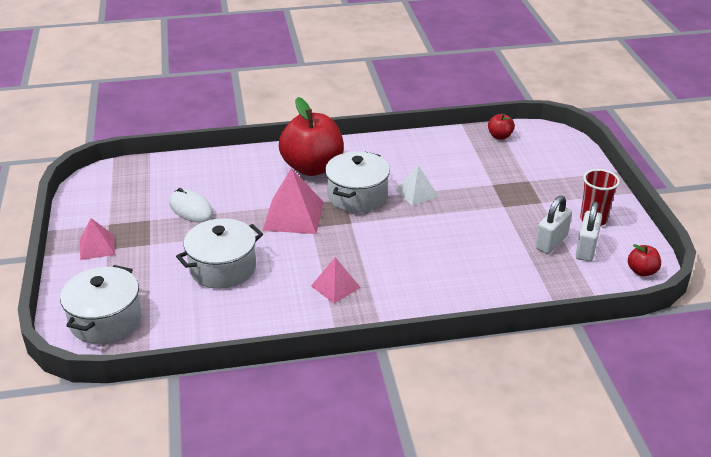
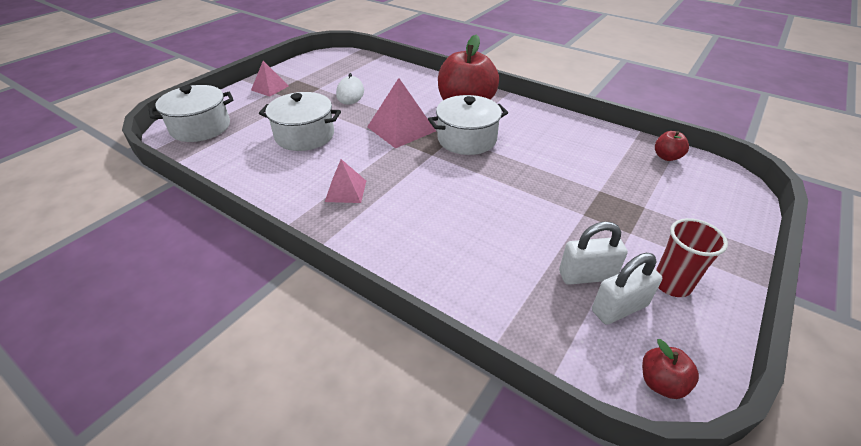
camera: 45 degrees right, 5 degrees up
(417, 193) = (517, 161): white pyramid -> none

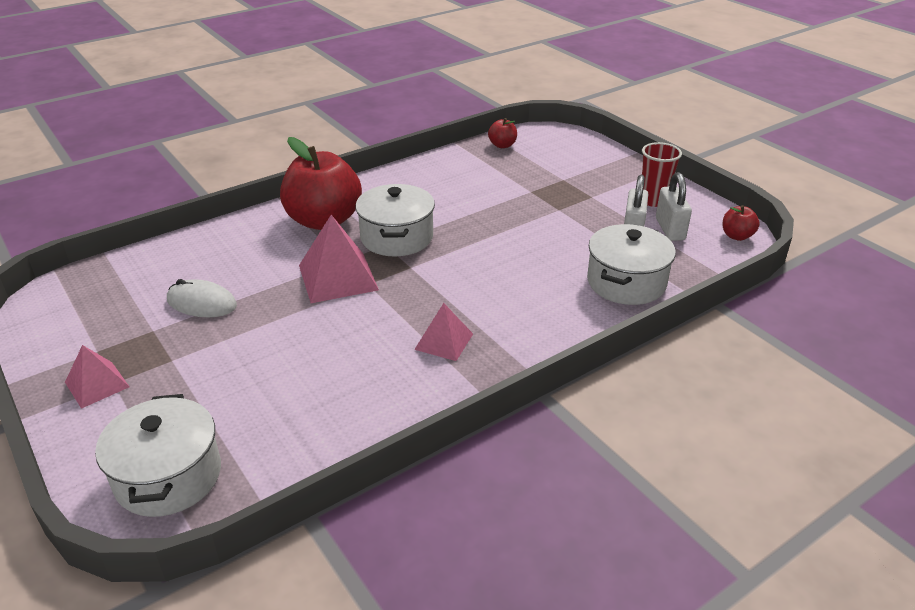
camera: 70 degrees left, 5 degrees down
(305, 135) = (290, 360): white pot -> white pot (626, 282)

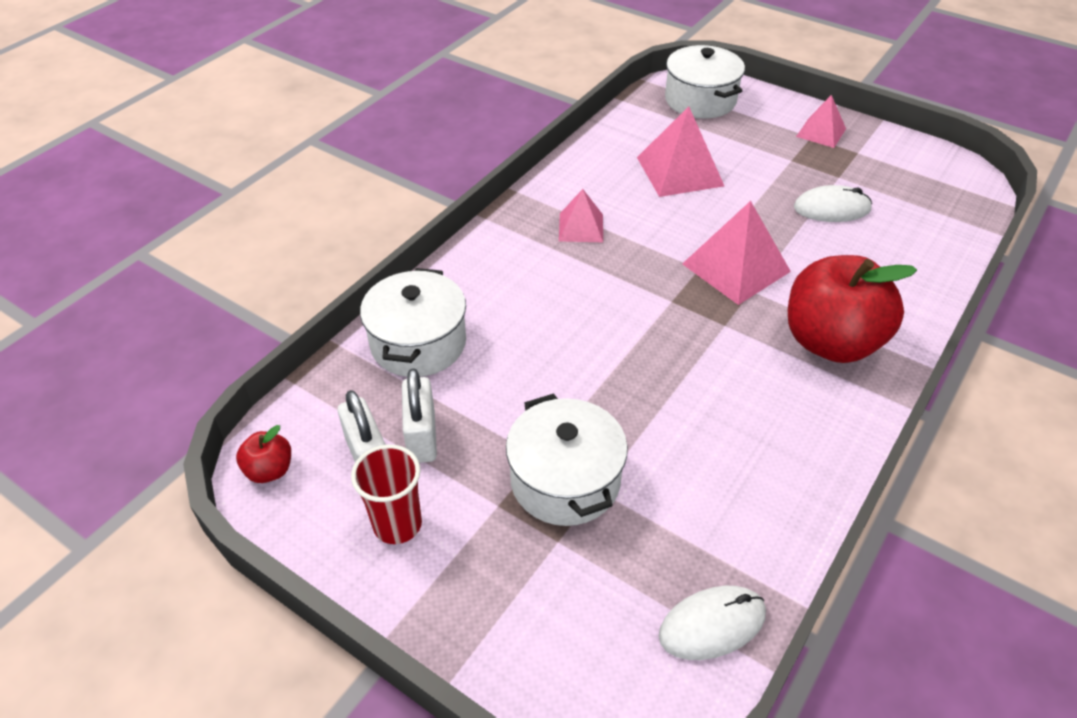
camera: 160 degrees right, 10 degrees up
(298, 376) = (679, 171): none -> pink pyramid
(397, 237) = (720, 339): white pot -> white pot (565, 481)
(502, 145) = (712, 624): red apple -> white mouse

